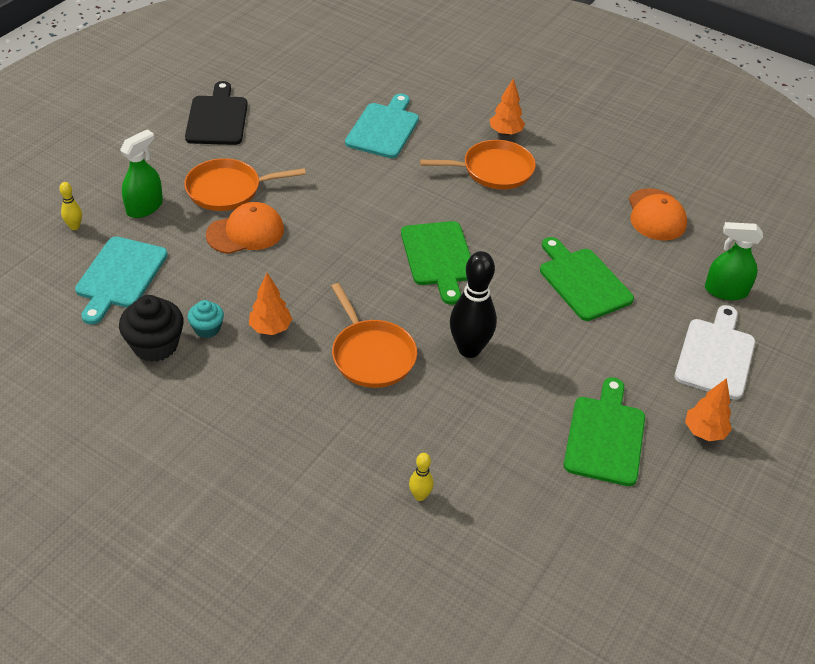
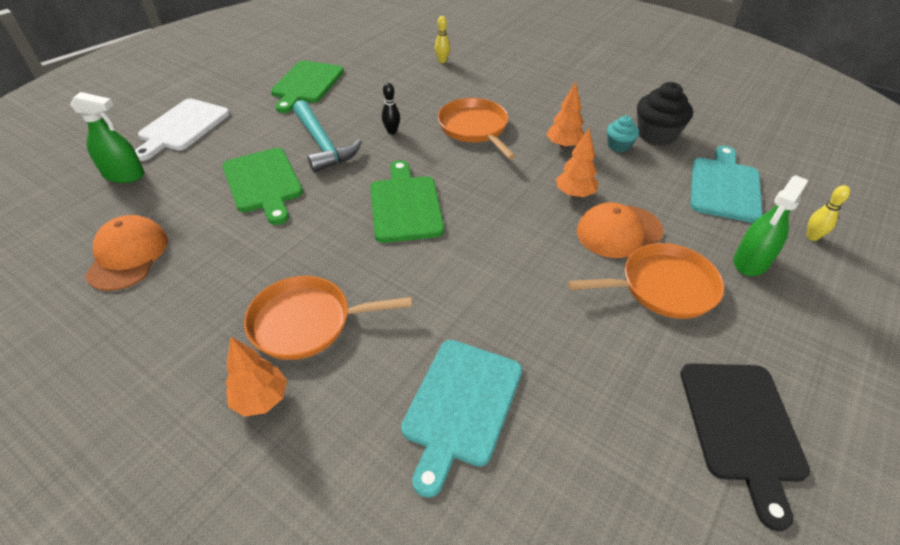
camera: 175 degrees left, 0 degrees up
(469, 349) = (392, 131): black bowling pin -> black bowling pin, size x0.47
(542, 330) = (323, 144): none -> turquoise hammer
(704, 432) = (232, 86): orange tree -> orange tree (574, 194)

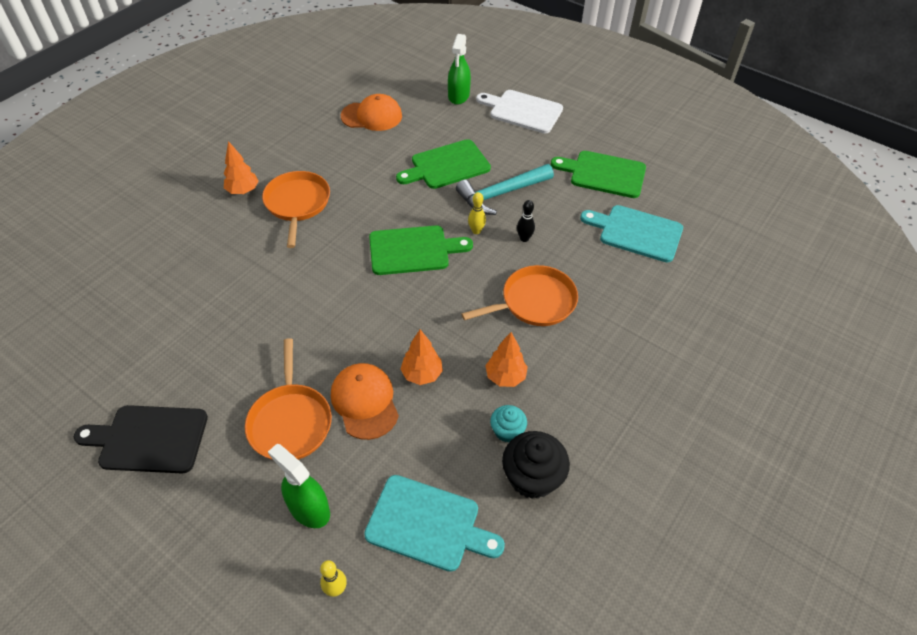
camera: 90 degrees right, 5 degrees up
(442, 61) = (676, 278): yellow bowling pin -> yellow bowling pin (476, 231)
(460, 406) = (212, 280): turquoise cutting board -> turquoise cutting board (636, 232)

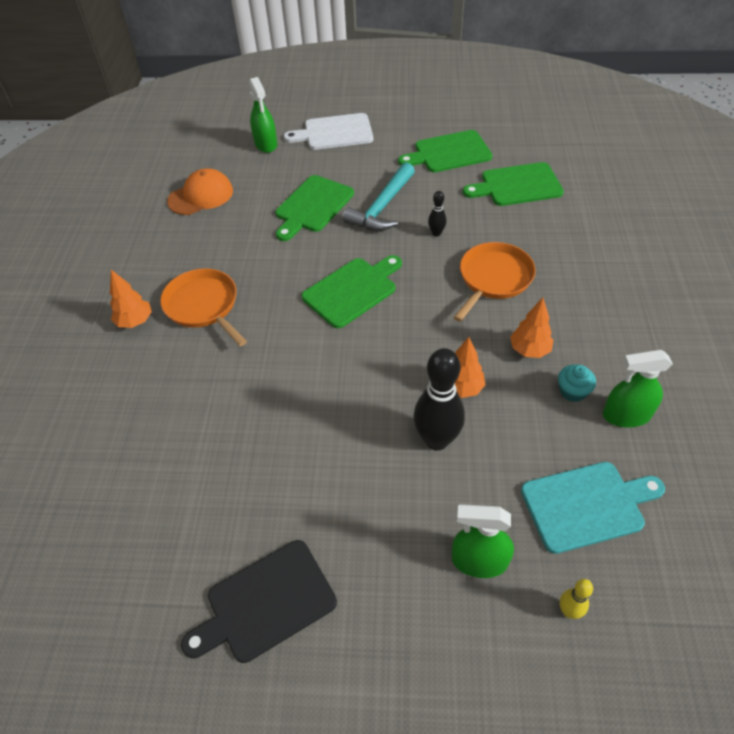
camera: 30 degrees left, 0 degrees up
(290, 422) = (388, 498): orange pan -> none
(365, 402) = (436, 440): orange cap -> black bowling pin
(476, 231) = (391, 247): yellow bowling pin -> none
(532, 477) = (626, 415): black cupcake -> green spray bottle
(636, 232) = (517, 185): turquoise cutting board -> green cutting board

